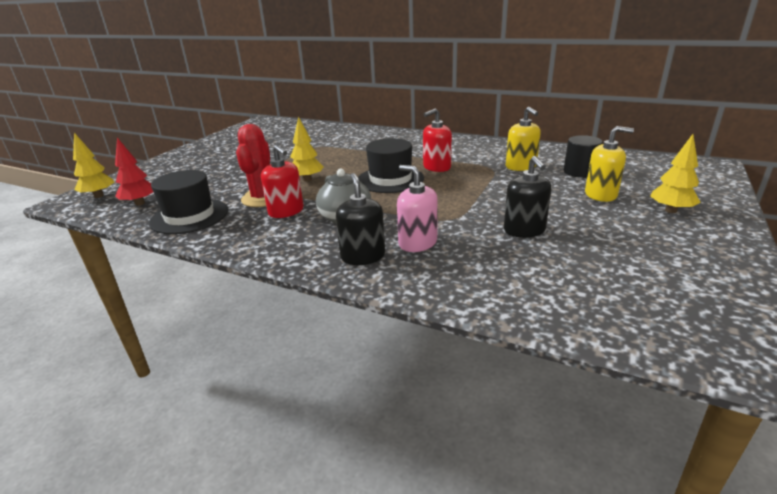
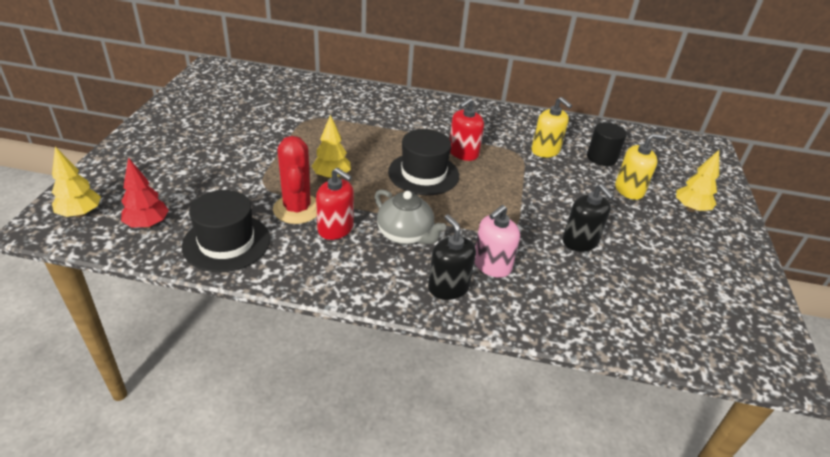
camera: 20 degrees left, 10 degrees up
(417, 243) = (492, 265): pink soap dispenser -> pink soap dispenser turned 75 degrees counterclockwise

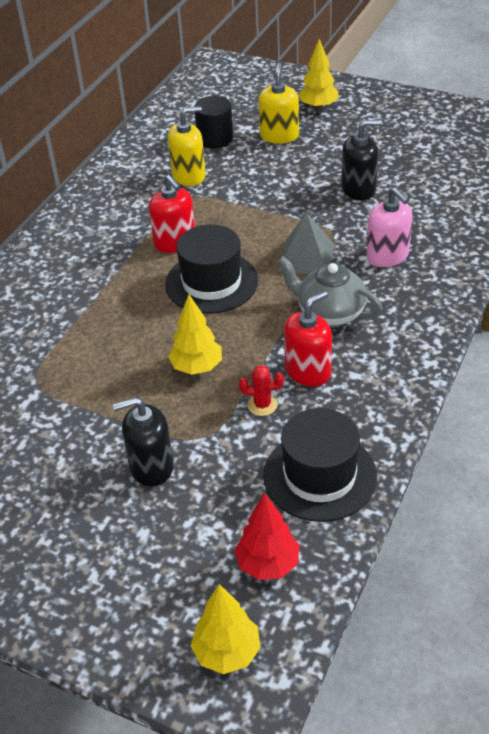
camera: 70 degrees left, 5 degrees up
(297, 209) = (262, 405): red cactus -> red cactus, size x0.47
(405, 235) = (329, 313): grey teapot -> grey teapot turned 120 degrees counterclockwise
(448, 287) = (418, 292): black soap dispenser -> black soap dispenser (151, 467)
(470, 217) = (306, 257): none -> grey pyramid

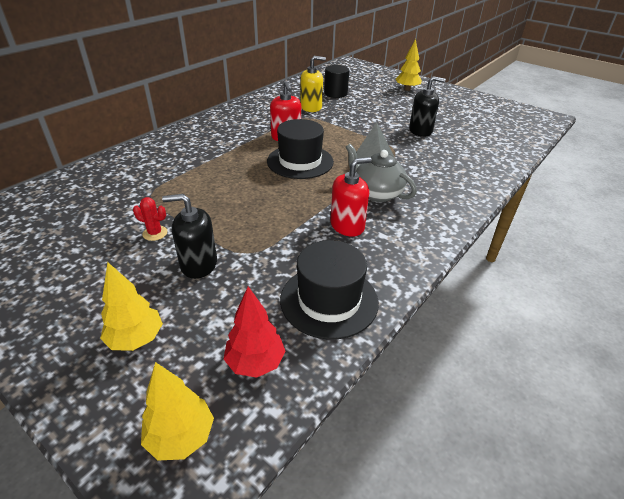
camera: 10 degrees right, 5 degrees down
(197, 367) = (266, 207): yellow tree -> yellow tree (136, 339)
(262, 405) = (303, 240): red cactus -> red cactus (155, 233)
(279, 136) = (377, 98): yellow soap dispenser -> none
(387, 256) = (430, 168): pink soap dispenser -> none

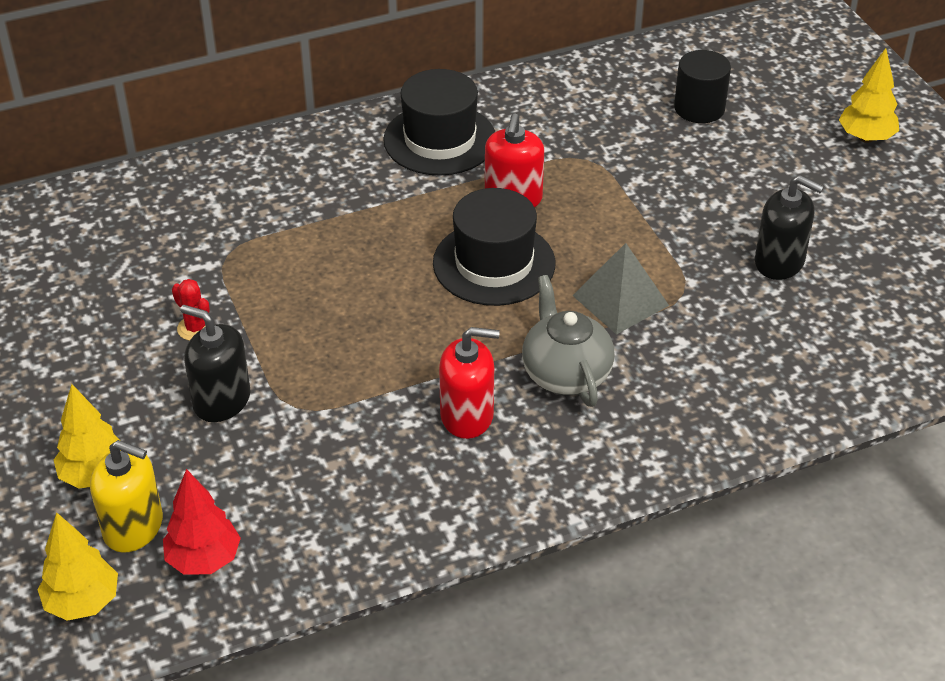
camera: 30 degrees right, 5 degrees up
(311, 107) = (618, 134): yellow soap dispenser -> yellow soap dispenser (133, 527)
(329, 300) = (347, 520): black hat -> black hat (440, 139)

